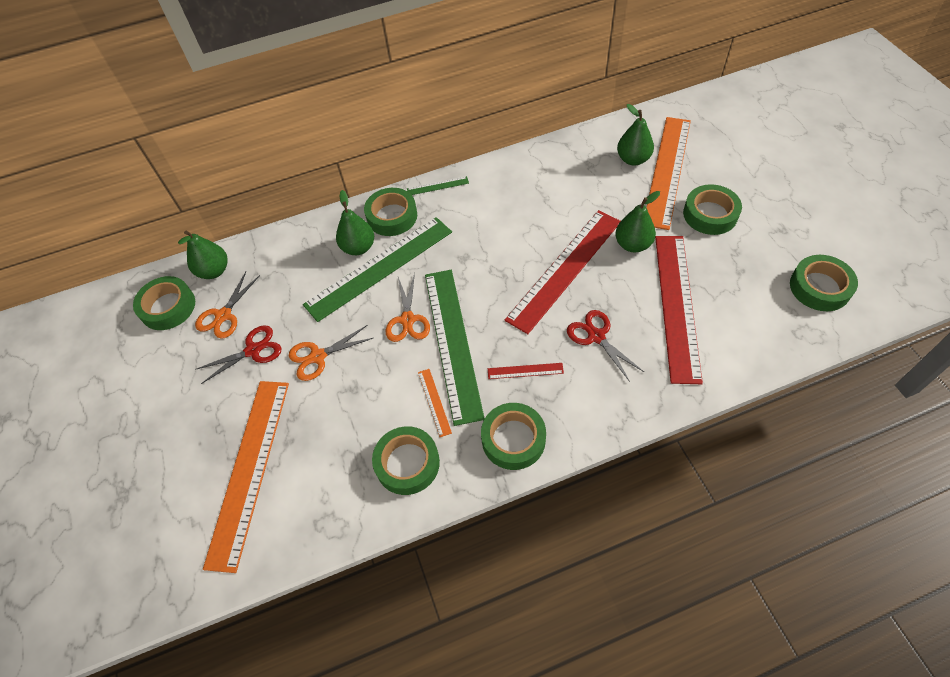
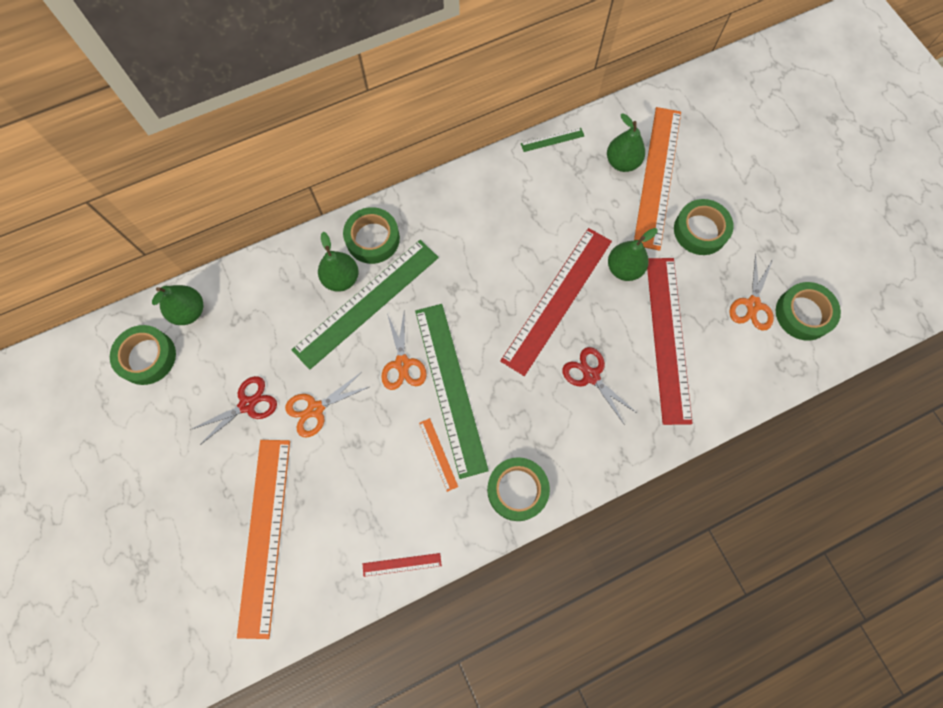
camera: 10 degrees left, 15 degrees up
(223, 315) = (209, 365): orange scissors -> orange scissors (753, 304)
(407, 463) = (418, 520): green tape -> none
(437, 186) = (418, 199): green ruler -> green ruler (552, 139)
(525, 371) = (524, 417): red ruler -> red ruler (402, 564)

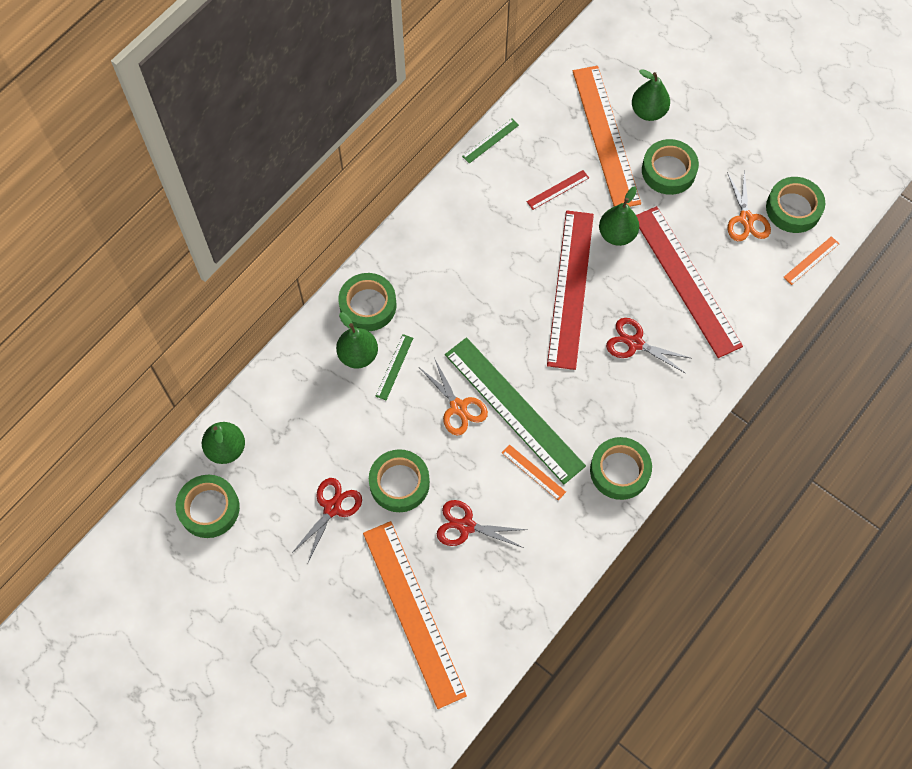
camera: 25 degrees left, 5 degrees down
(316, 409) = (399, 483): orange scissors -> green tape
(352, 476) = (466, 526): none -> red scissors
(366, 302) = (394, 367): green ruler -> green ruler, size x0.41
(402, 564) = (551, 580): red ruler -> red ruler (558, 190)
(622, 162) = (566, 136): green pear -> green pear (648, 111)
(798, 370) = (811, 260): none -> orange ruler

